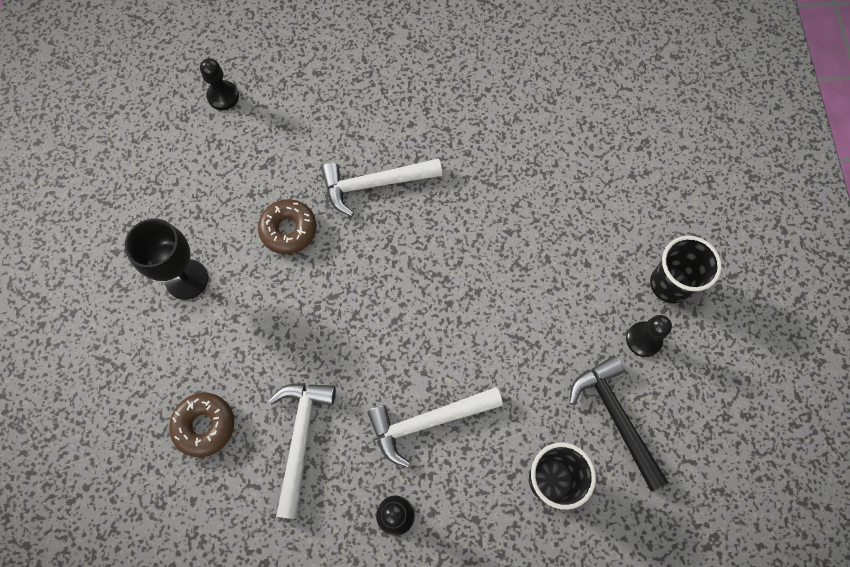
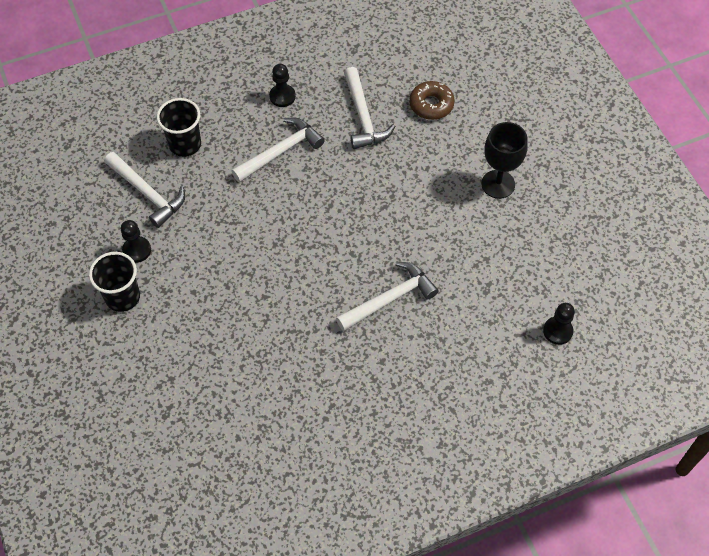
camera: 160 degrees right, 10 degrees down
(288, 230) = (441, 242): brown donut -> none
(616, 417) = (147, 193): black hammer -> white hammer

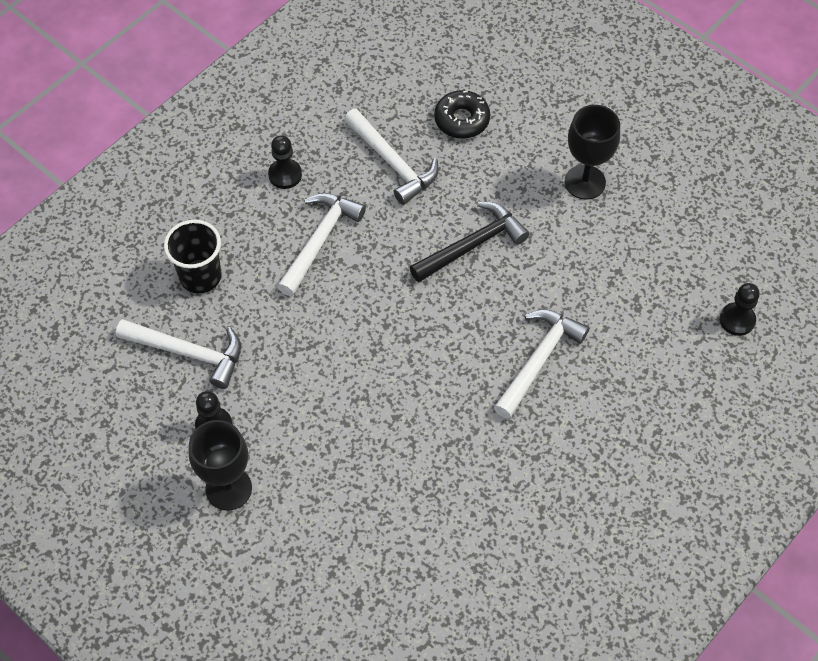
camera: 25 degrees left, 0 degrees up
(122, 297) = (228, 488): black cup -> black goblet
(388, 197) = (472, 245): none -> black hammer
(431, 105) = (462, 120): brown donut -> black donut

